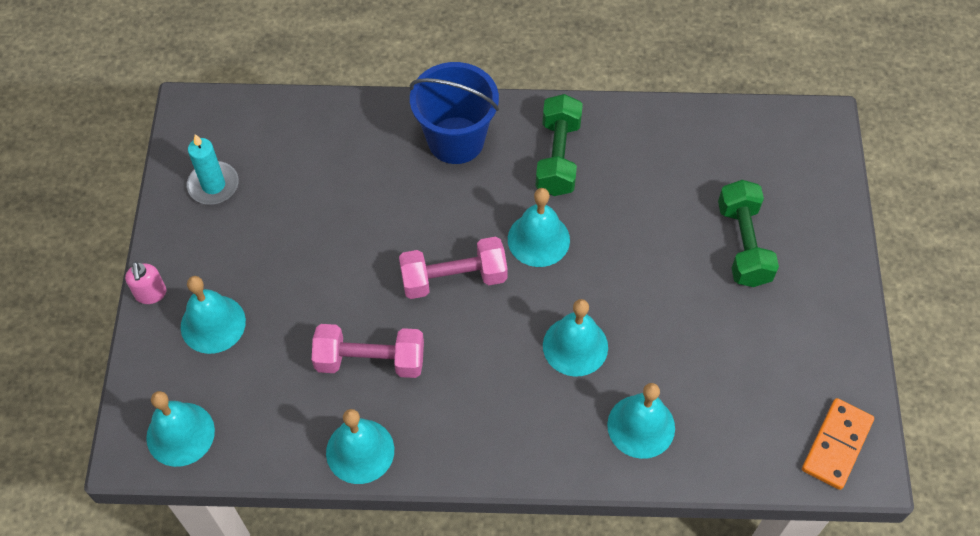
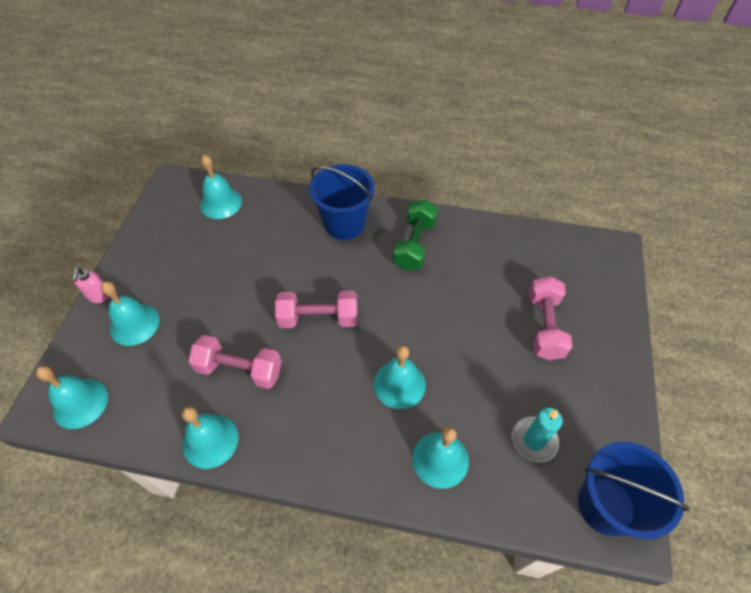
camera: 10 degrees right, 5 degrees down
(213, 185) = (169, 230): turquoise candle -> turquoise candle (534, 440)
(538, 239) = (388, 299): turquoise bell -> turquoise bell (221, 203)
(743, 244) = (544, 326): green dumbbell -> pink dumbbell
(836, 445) = (606, 506): orange domino -> blue bucket

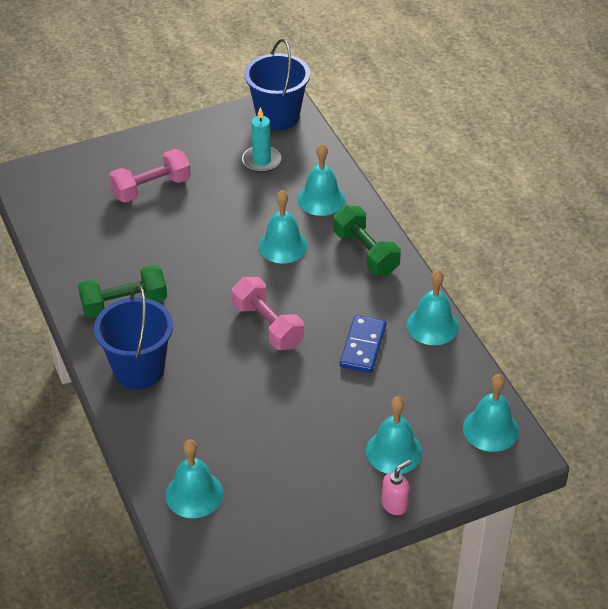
camera: 125 degrees left, 10 degrees down
(239, 370) = (363, 346): pink dumbbell -> blue domino
(339, 448) = (365, 253): none -> green dumbbell

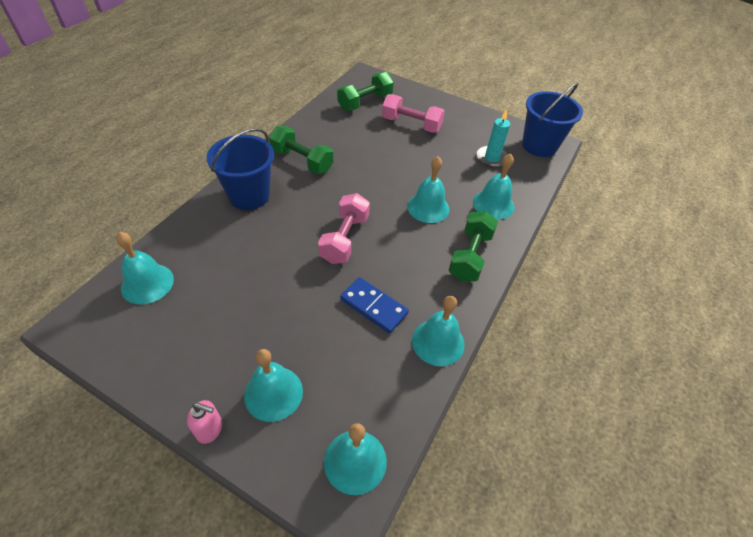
camera: 50 degrees right, 5 degrees up
(74, 203) = (365, 102): none -> green dumbbell
(363, 346) = (373, 306): blue domino -> blue domino turned 60 degrees clockwise

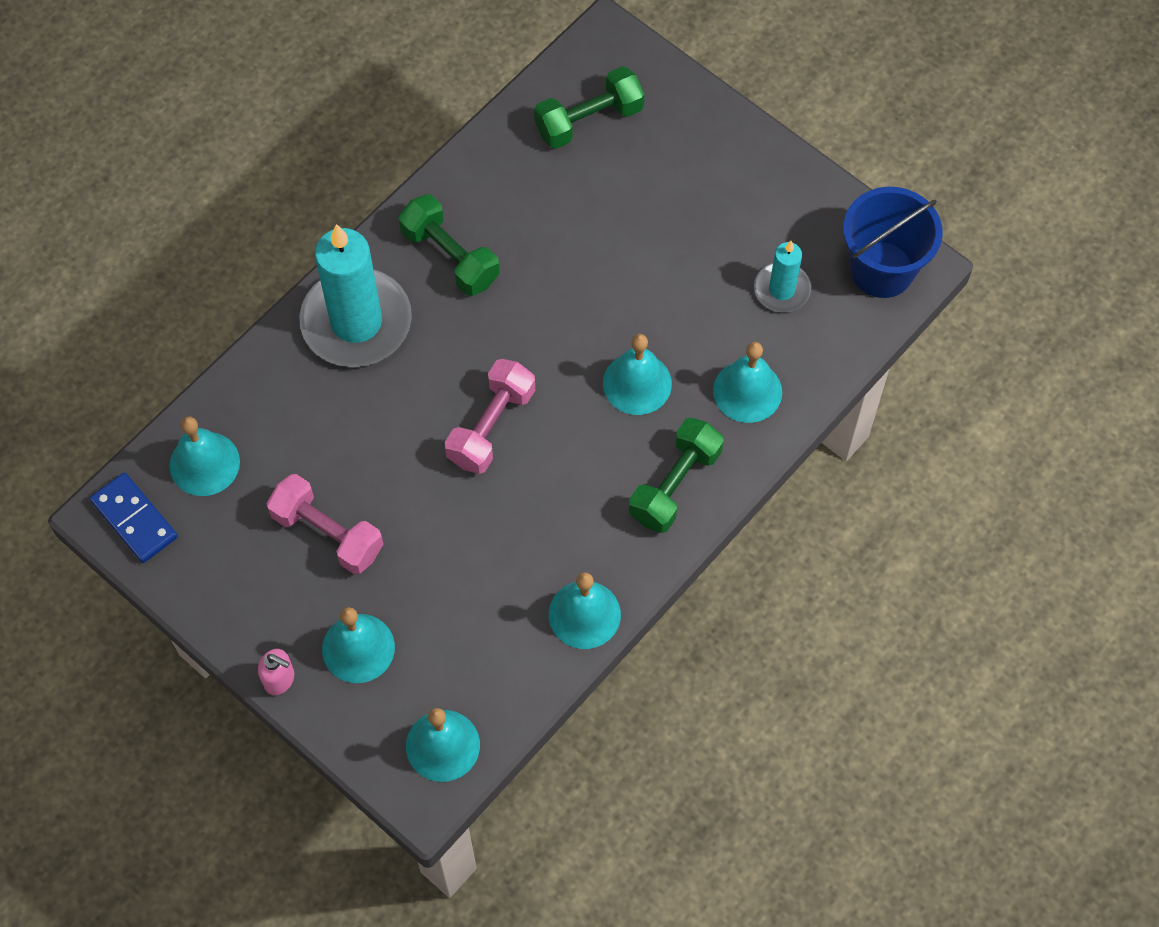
camera: 15 degrees right, 15 degrees up
(249, 195) = (356, 322): blue bucket -> turquoise candle
(373, 306) = (509, 547): blue domino -> blue domino (134, 519)
(411, 124) = (661, 189): pink dumbbell -> pink dumbbell (328, 533)

